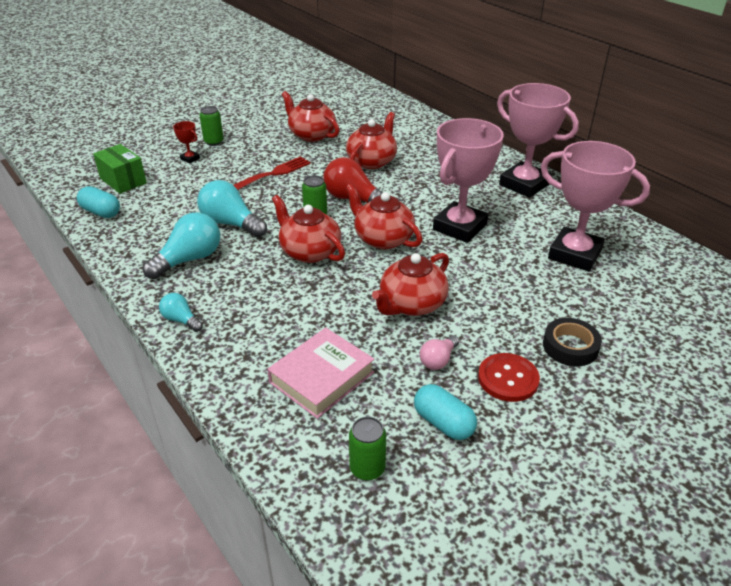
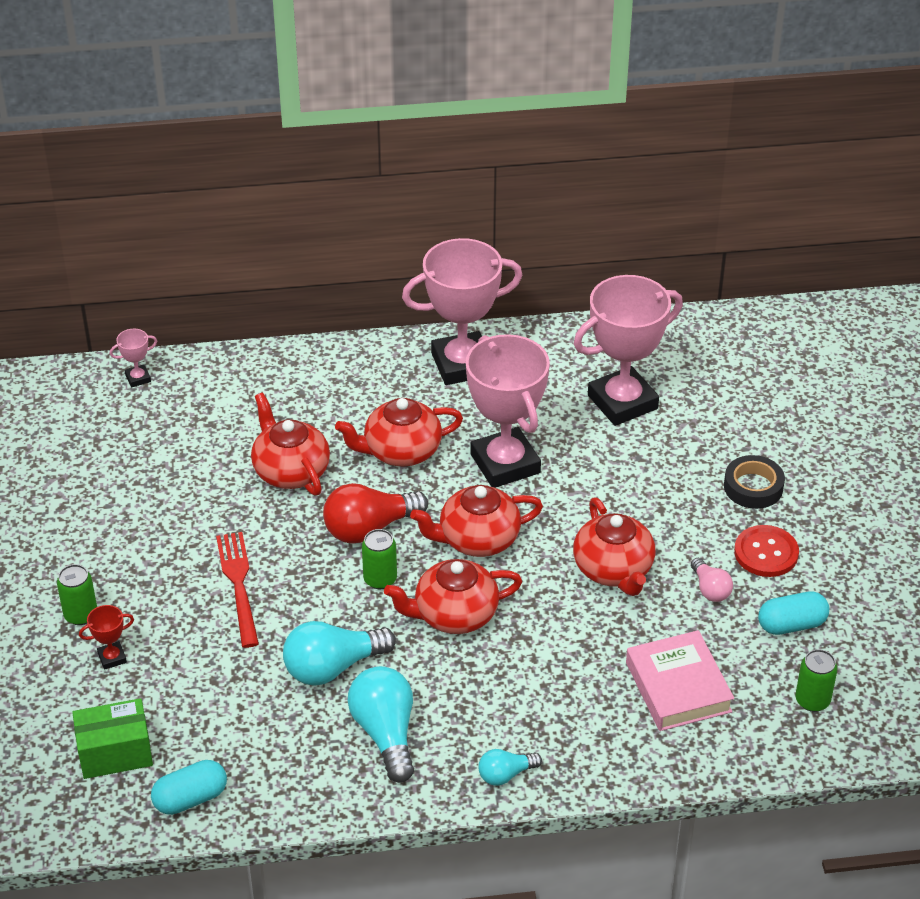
camera: 60 degrees left, 5 degrees up
(311, 135) = (158, 500): red teapot -> red teapot (400, 451)
(390, 103) = (138, 378): none -> pink trophy

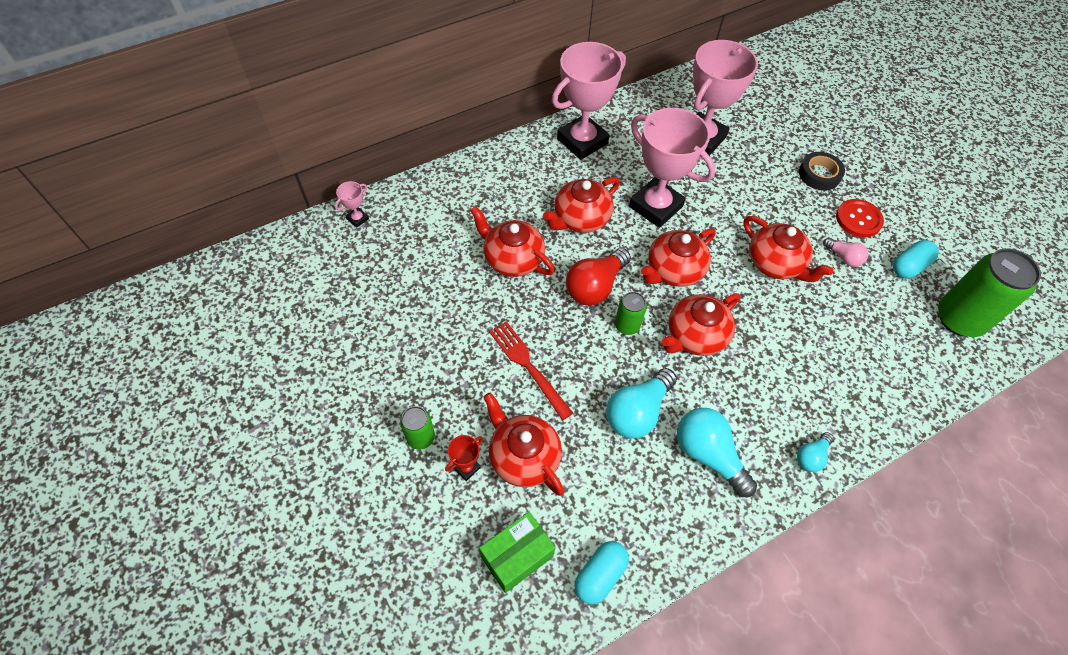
camera: 25 degrees left, 15 degrees up
(178, 667) = (523, 456): none -> red teapot
(678, 687) = (874, 340): pink book -> none
(812, 700) = (959, 319): green can -> green can, size x1.99

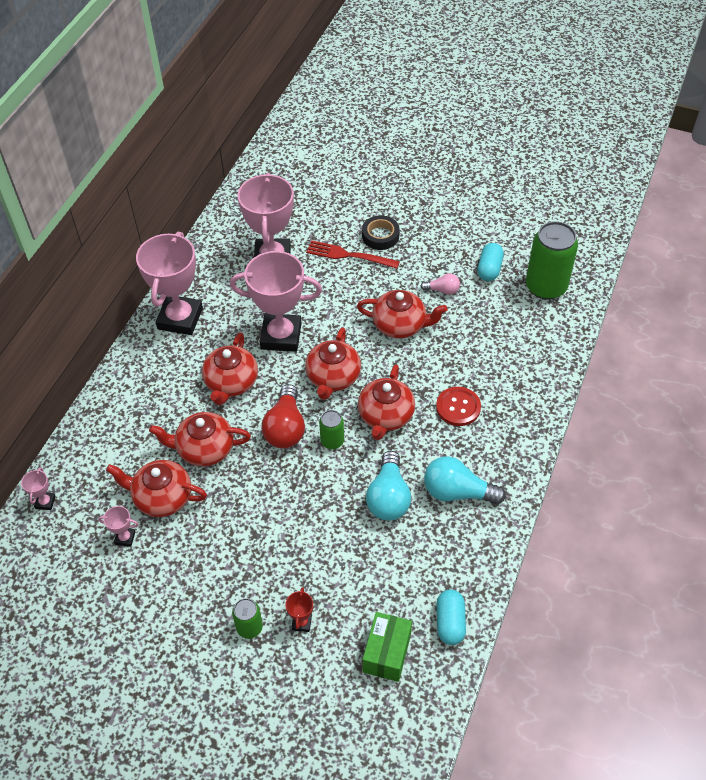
camera: 35 degrees left, 5 degrees down
(390, 288) = (125, 538): none -> pink trophy
(523, 456) = (335, 585): red teapot -> red teapot (162, 497)
(528, 366) = (285, 520): red fork -> red fork (349, 255)
(811, 456) = (522, 446): turquoise light bulb -> none
(858, 219) = (432, 254): red button -> red button (458, 407)

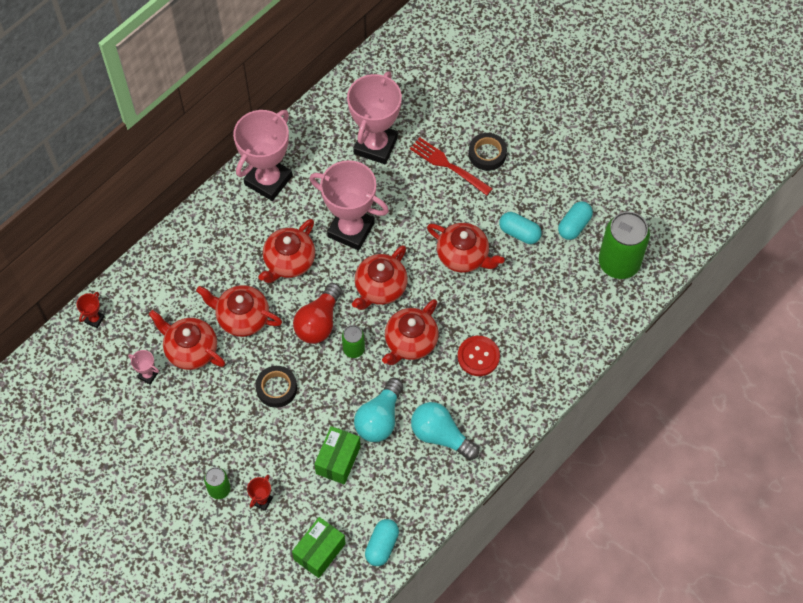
camera: 20 degrees right, 10 degrees up
(45, 502) = (94, 319): pink trophy -> red trophy
(269, 504) = (276, 388): none -> black tape
(364, 552) = (338, 460): none -> green box
(442, 290) = (519, 233): pink light bulb -> turquoise capsule

